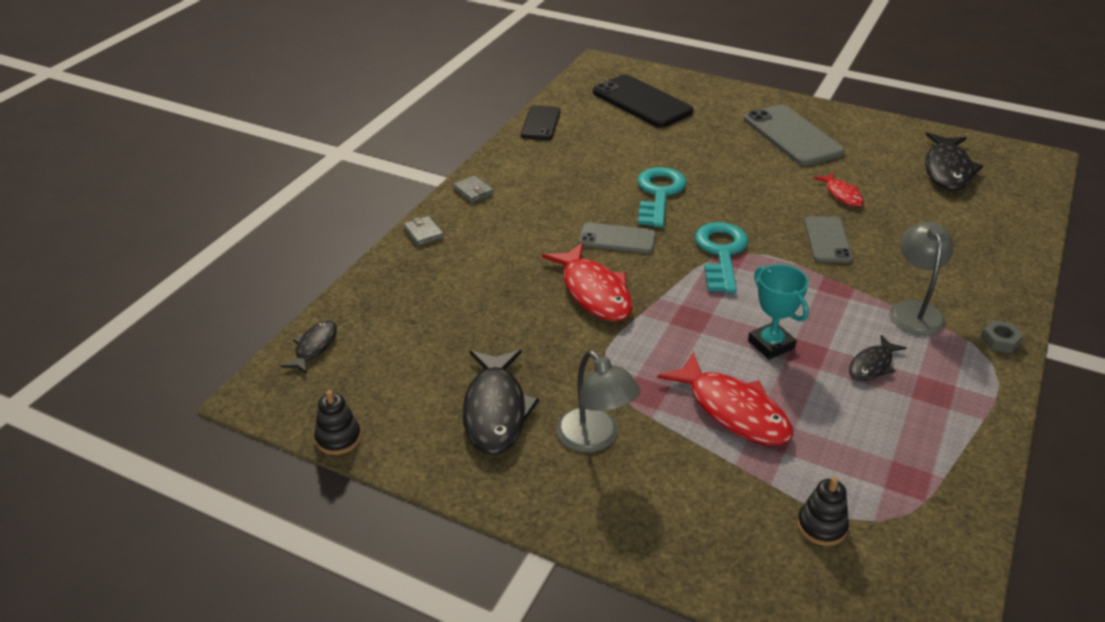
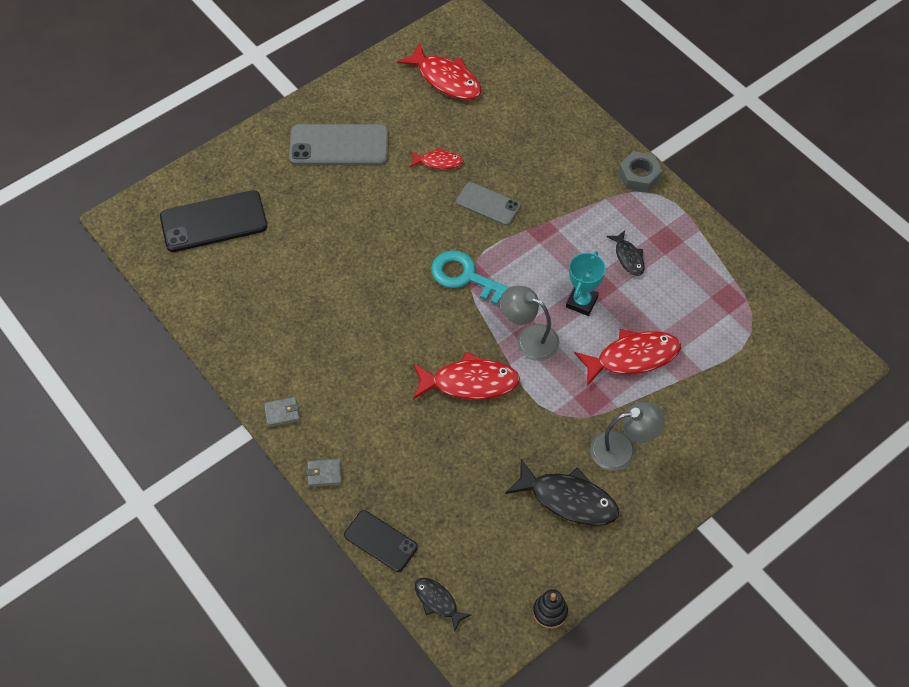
camera: 65 degrees left, 20 degrees up
(540, 123) = (199, 316): black phone -> black phone (380, 541)
(617, 239) = (411, 337): grey phone -> none
(659, 194) = (367, 279): turquoise key -> none
(771, 344) = (581, 302): turquoise trophy -> turquoise trophy turned 60 degrees counterclockwise
(821, 526) = (744, 362): black stacking toy -> none
(914, 310) = (588, 201): grey lamp -> grey lamp (529, 338)
(947, 170) = (445, 79): black fish -> red fish
(1000, 340) = (639, 175): grey nut -> grey nut, size x1.62

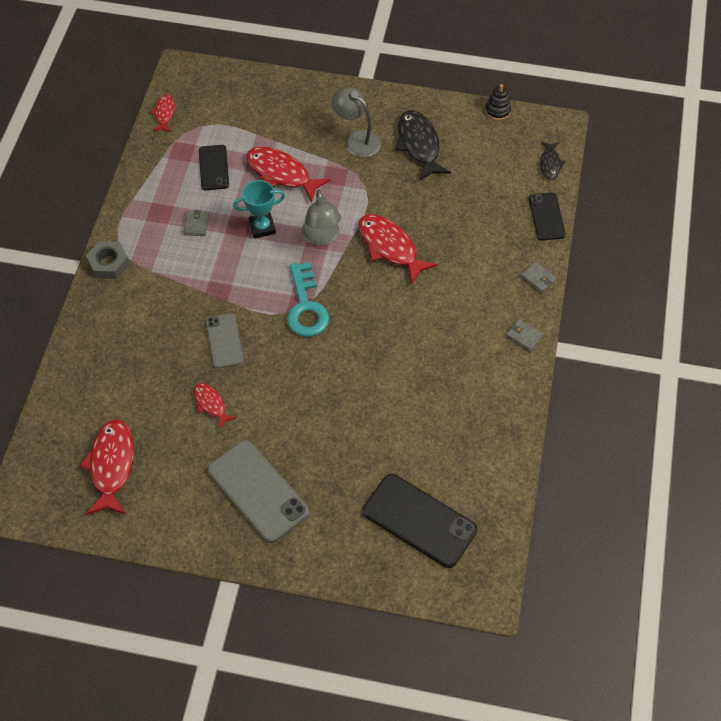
camera: 130 degrees left, 0 degrees up
(628, 257) = (196, 225): black fish -> grey wallet
(686, 310) = (213, 168): none -> black phone
(791, 313) = (164, 114): none -> red fish

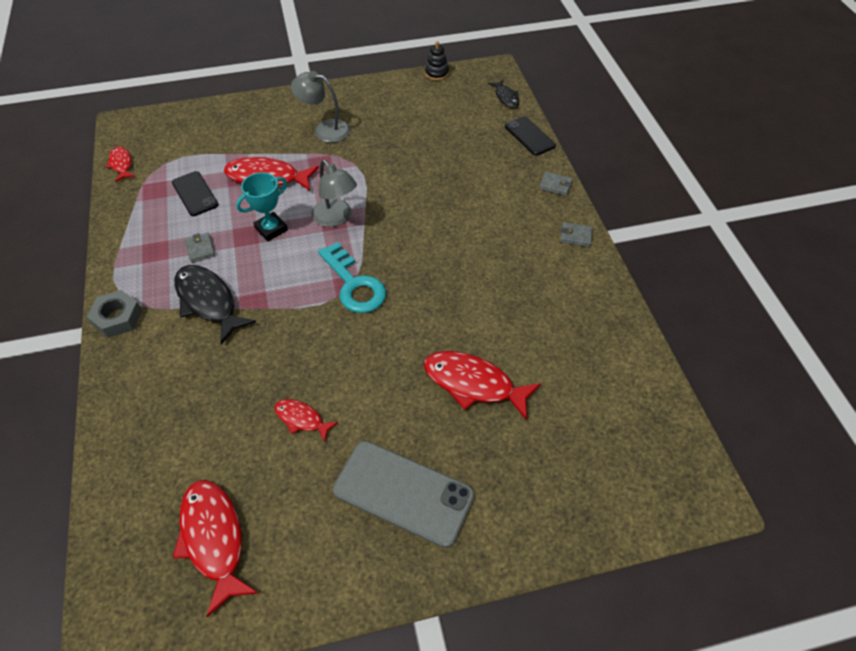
camera: 25 degrees left, 5 degrees down
(224, 341) = (284, 348): grey phone -> none
(390, 247) = (407, 205): red fish -> red fish (474, 384)
(419, 145) = (384, 117): black fish -> black fish (208, 302)
(419, 521) = (592, 448): black phone -> none

